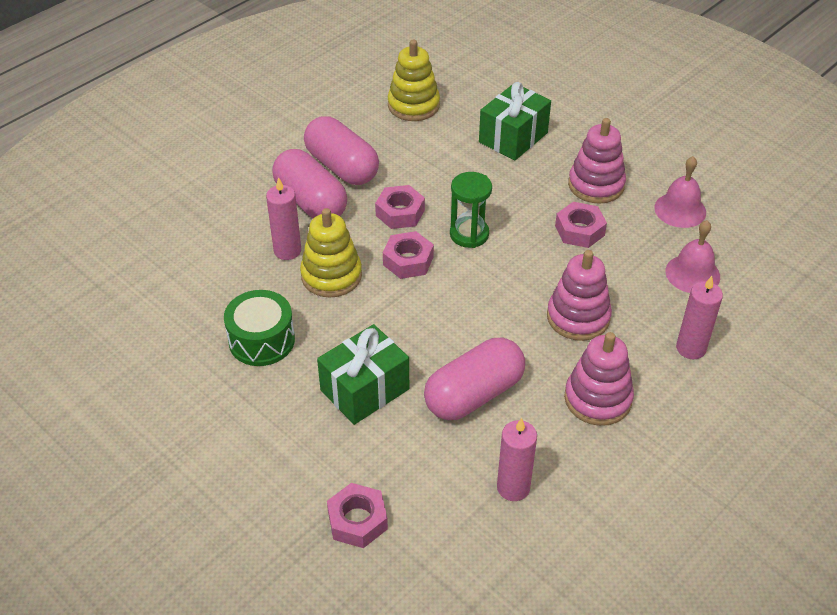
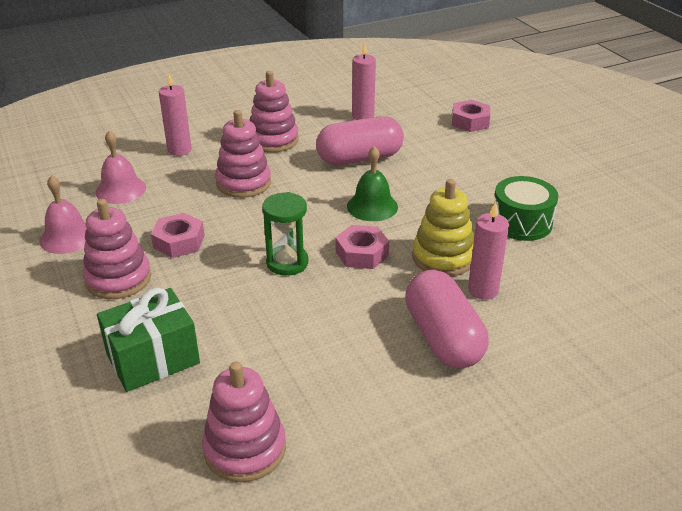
camera: 160 degrees left, 10 degrees down
(342, 167) = (390, 374): pink capsule -> none
(364, 389) = (442, 176): green gift -> none
(400, 213) = (346, 300): pink nut -> none
(413, 105) = (245, 449): yellow stacking toy -> pink stacking toy
(424, 321) = (372, 206): none -> green bell

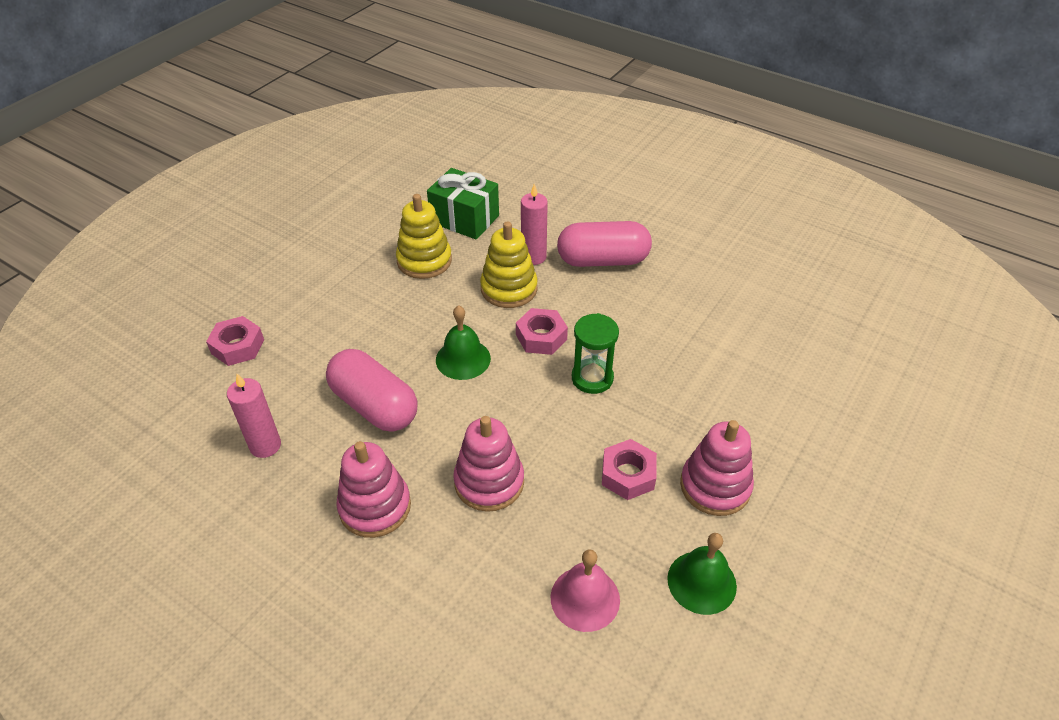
camera: 120 degrees left, 10 degrees up
(67, 237) = (701, 582): pink bell -> green bell
(153, 358) = (768, 399): green gift -> green gift (464, 219)
(179, 150) = (458, 597): pink candle -> none
(245, 449) = (782, 309): pink stacking toy -> none
(443, 337) = (602, 260): pink capsule -> pink capsule turned 45 degrees clockwise
(521, 222) = (424, 261): green drum -> yellow stacking toy

